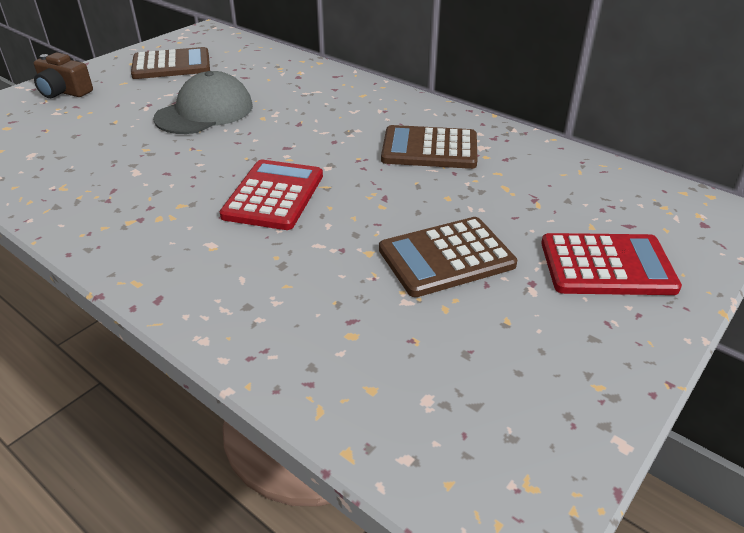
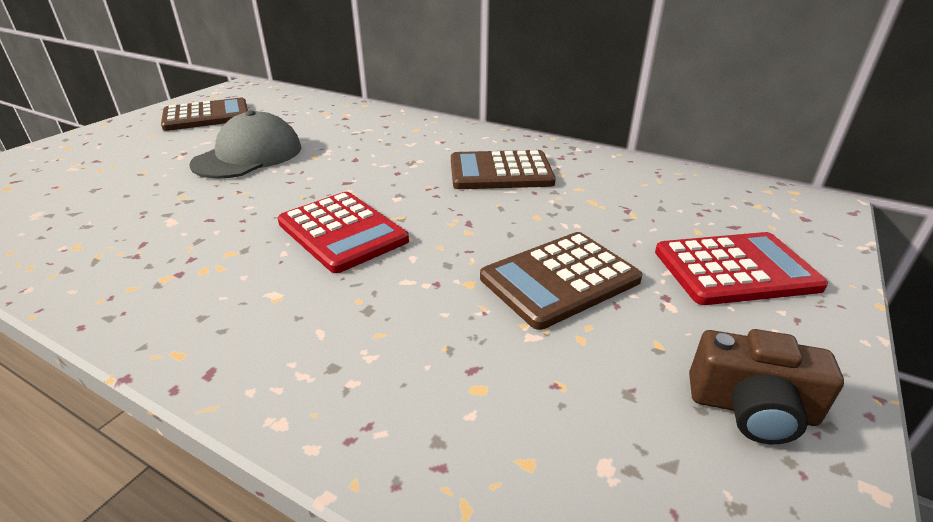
camera: 10 degrees left, 5 degrees down
(64, 92) = (82, 147): brown camera -> brown camera (751, 408)
(274, 195) = (342, 232): red calculator -> red calculator turned 135 degrees clockwise

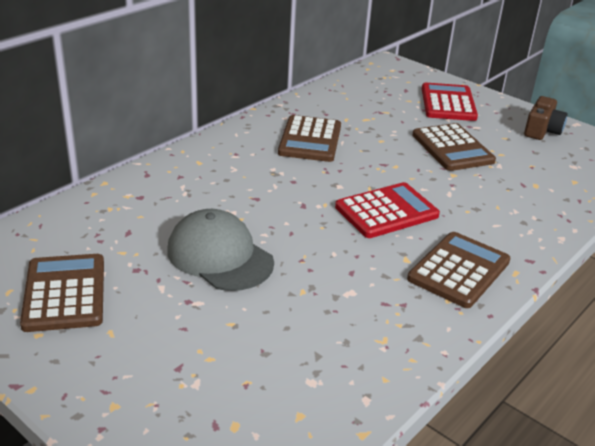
camera: 80 degrees left, 0 degrees up
(195, 295) = (459, 270): none -> brown calculator

